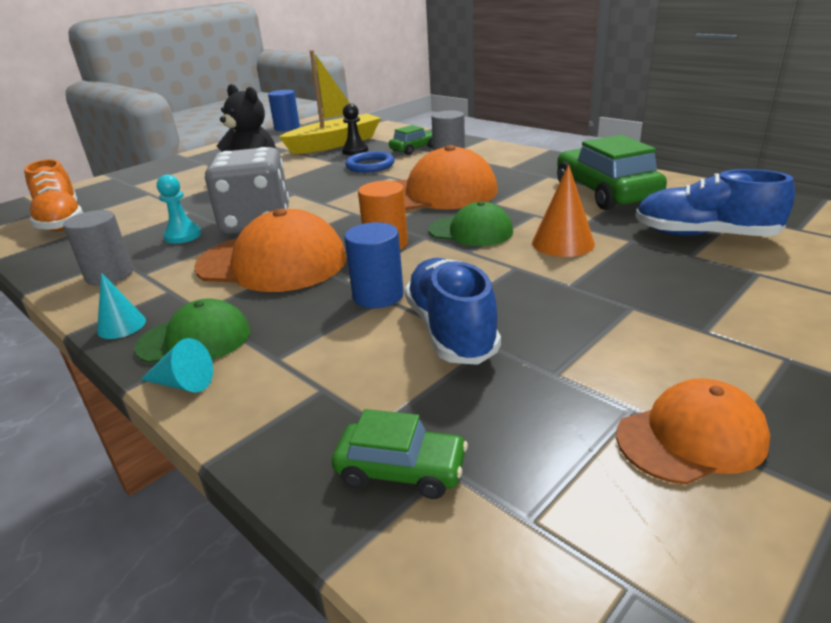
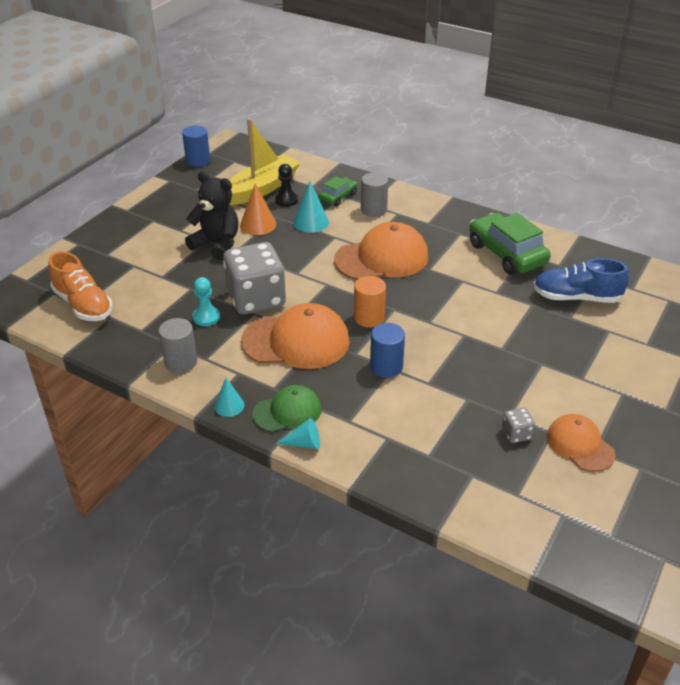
camera: 15 degrees left, 10 degrees up
(370, 165) = (311, 222): blue ring -> turquoise cone
(401, 470) = (451, 478): green car -> none
(450, 330) = (442, 390): blue shoe -> none
(471, 231) = (423, 301): green cap -> none
(560, 405) = (516, 434): none -> grey dice
(563, 243) = (489, 310): orange cone -> orange cone (258, 224)
(691, 437) = (580, 445): orange cap -> orange cap turned 90 degrees counterclockwise

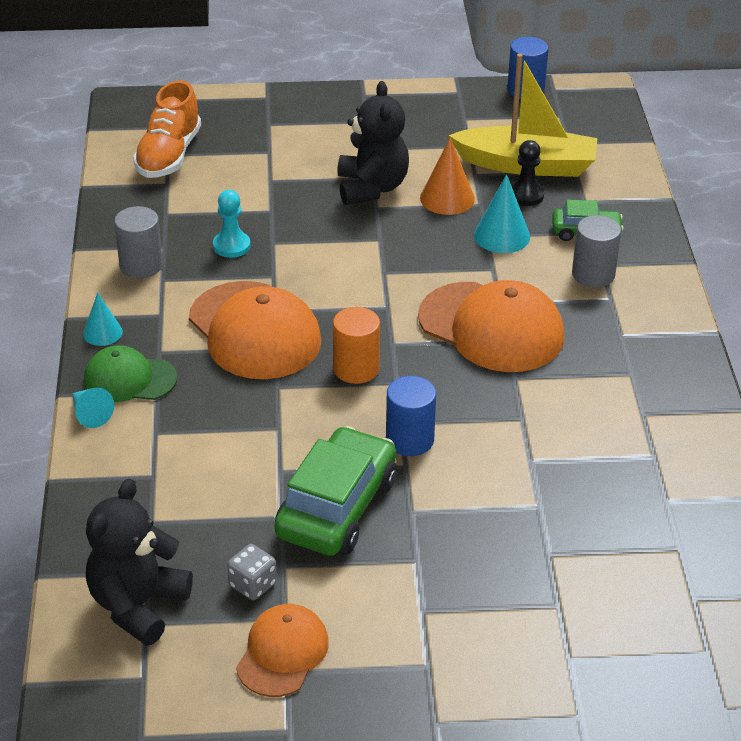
camera: 55 degrees right, 0 degrees up
(256, 299) = (301, 265): grey dice -> none
(287, 412) = (129, 379): green cap -> green cap turned 150 degrees clockwise
(386, 366) = (277, 422): blue cylinder -> blue cylinder (409, 440)
(499, 491) = (138, 605): none -> black teddy bear
(506, 254) = (633, 437): green car -> green car (337, 507)
(576, 297) = (603, 545): blue shoe -> none

